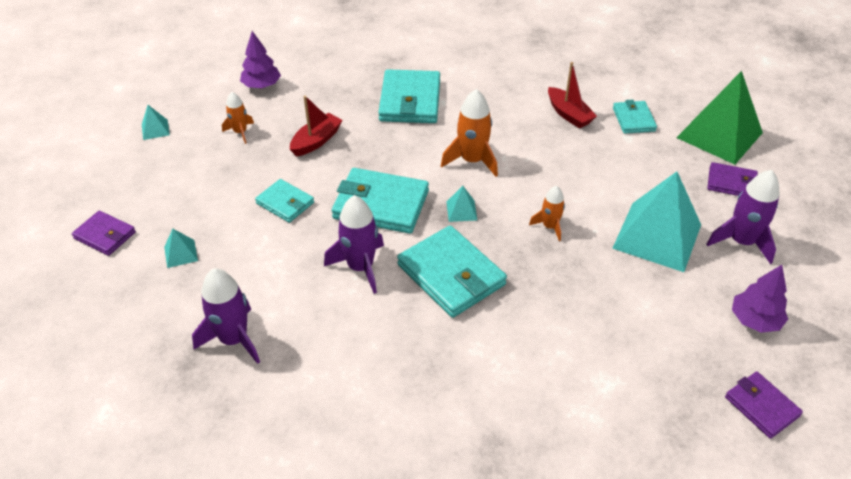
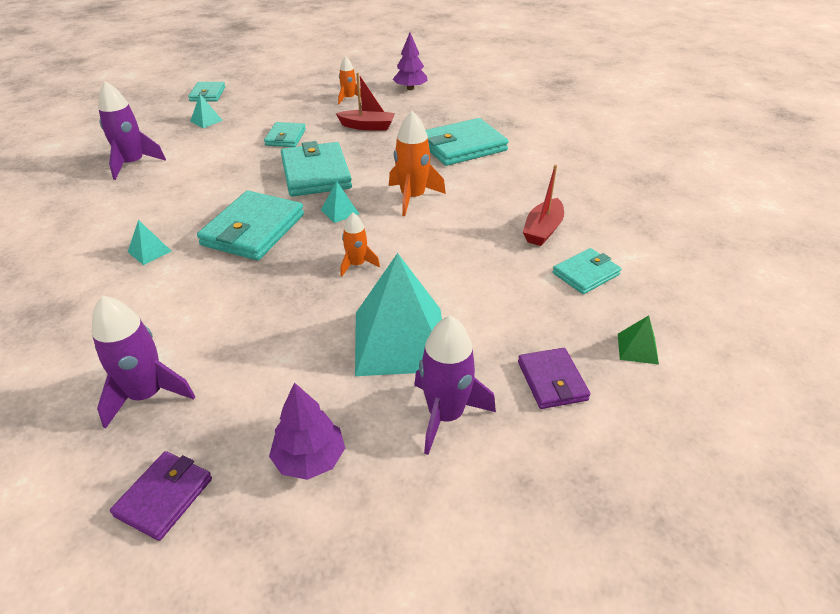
camera: 60 degrees right, 5 degrees down
(105, 235) = (207, 94): purple wallet -> turquoise wallet
(155, 129) = (323, 74): turquoise pyramid -> turquoise pyramid (149, 251)
(360, 267) = (235, 187): purple rocket -> purple rocket (146, 395)
(719, 135) = (637, 348): green pyramid -> green pyramid, size x0.41

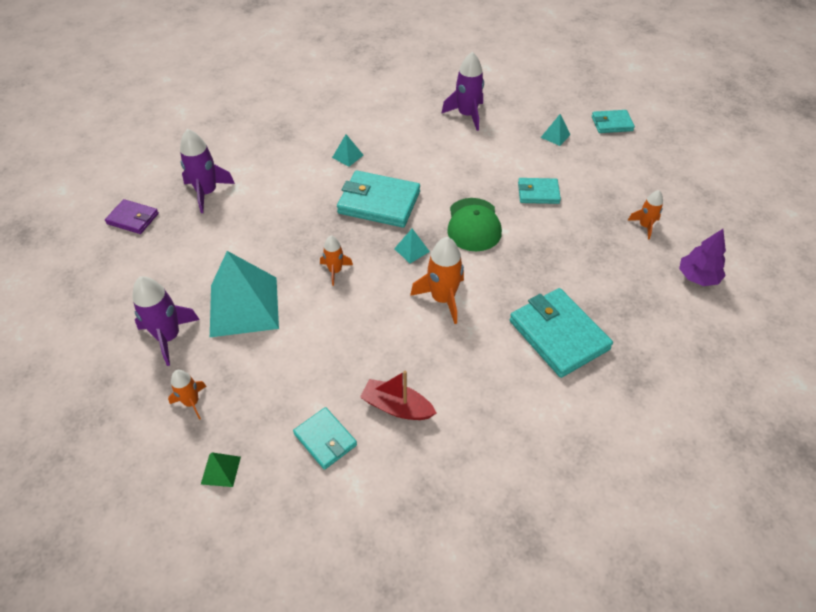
camera: 85 degrees right, 10 degrees up
(310, 459) = (146, 273): purple tree -> none
(316, 174) = (473, 225): turquoise wallet -> green cap
(367, 126) = (581, 249): red boat -> none
(552, 381) = (191, 402): purple wallet -> orange rocket

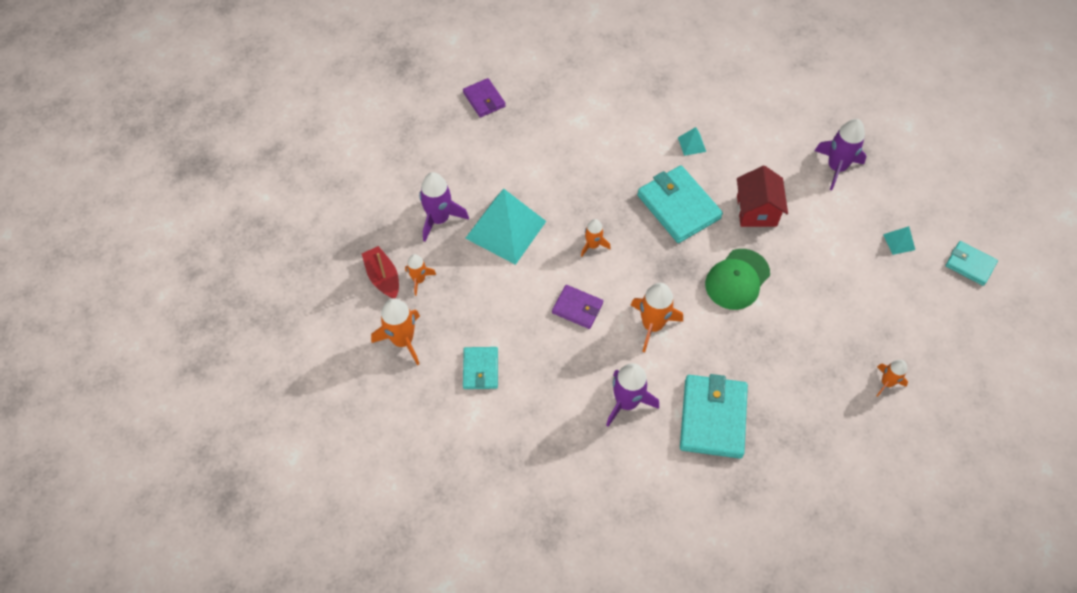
camera: 40 degrees right, 10 degrees up
(207, 193) = (553, 109): purple rocket -> purple rocket (626, 402)
(220, 470) = (402, 340): green pyramid -> orange rocket
(367, 327) = (577, 308): none -> purple wallet
(397, 407) = (545, 382): red boat -> red boat (383, 277)
(411, 250) = (666, 267): turquoise pyramid -> none
(440, 172) = (756, 211): none -> red house
(538, 193) = (823, 287): turquoise wallet -> none
(697, 277) = (882, 458): purple tree -> none

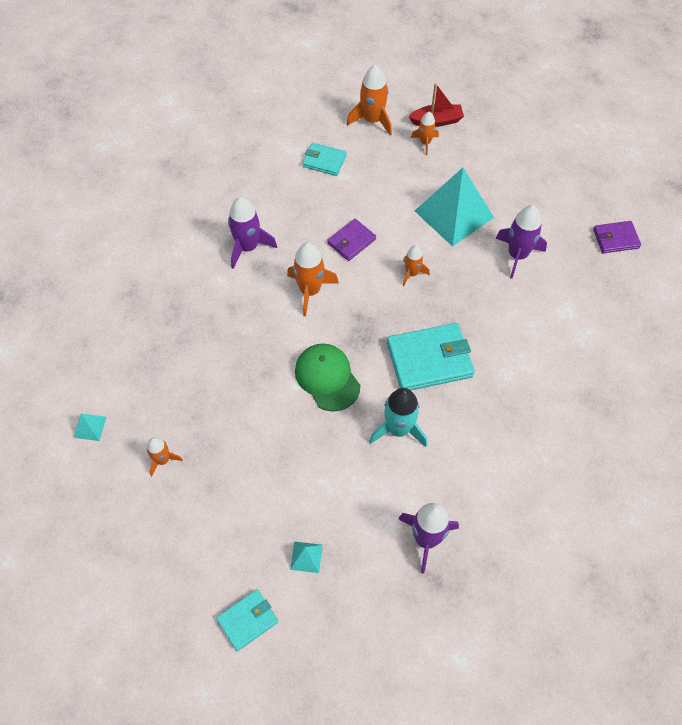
camera: 110 degrees right, 0 degrees up
(439, 219) = (482, 170): purple rocket -> purple rocket (517, 255)
(692, 144) = (504, 402): turquoise pyramid -> turquoise pyramid (90, 427)
(713, 418) = (203, 303): turquoise wallet -> none
(756, 211) = (399, 429): red house -> turquoise rocket

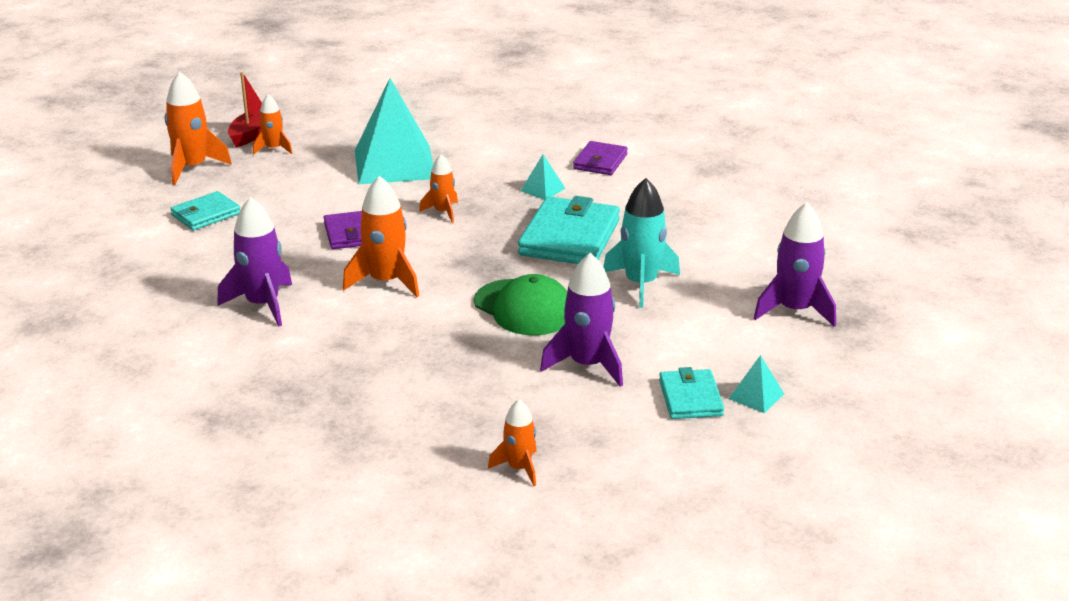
camera: 60 degrees left, 30 degrees down
(90, 427) = (400, 520): turquoise pyramid -> turquoise pyramid (543, 189)
(247, 620) = (811, 466): turquoise wallet -> turquoise wallet (690, 398)
(327, 378) = (524, 308): green cap -> green cap turned 135 degrees counterclockwise
(517, 255) = (493, 149): purple rocket -> purple rocket (587, 365)
(615, 239) = (536, 98): purple wallet -> purple wallet (600, 162)

